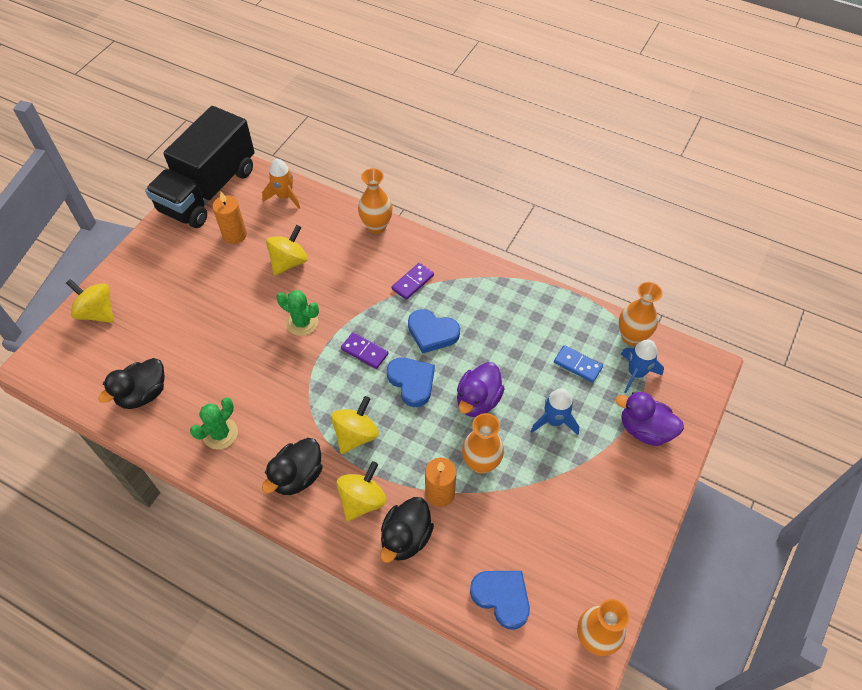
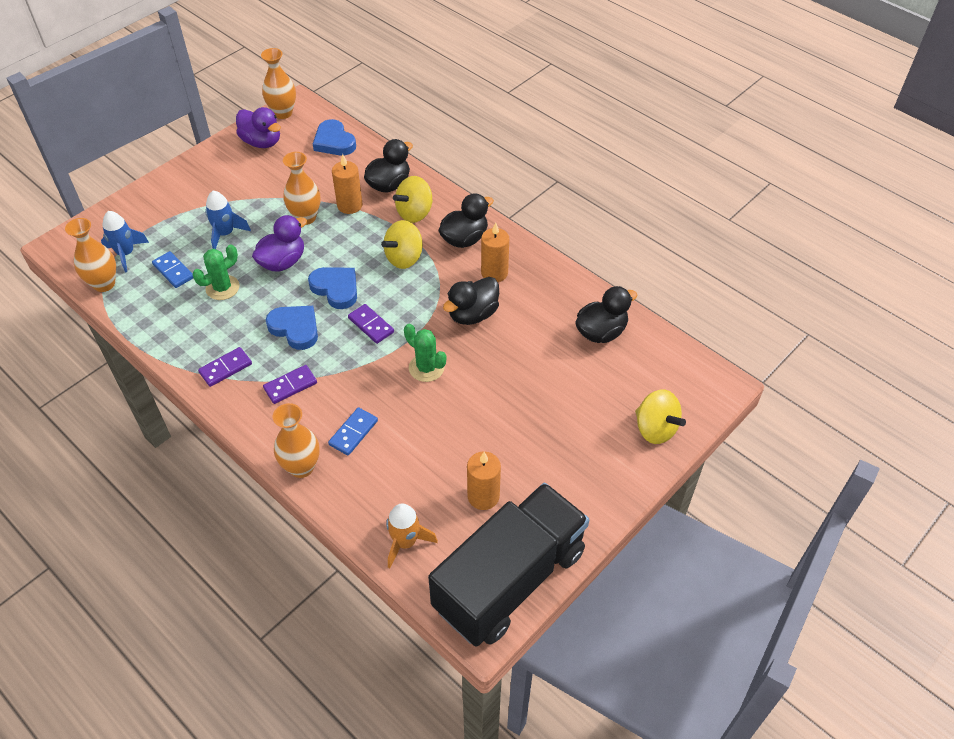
camera: 165 degrees left, 5 degrees down
(220, 434) = (528, 283): green cactus -> green cactus (222, 288)
(257, 438) = (494, 273): none -> orange candle
(271, 385) = (473, 314): none -> black duck
(289, 262) = (423, 442): yellow spinning top -> none
(347, 258) = (353, 432): none -> blue domino
(412, 382) = (336, 289): blue heart -> blue heart turned 150 degrees clockwise
(474, 285) = (225, 368): none -> purple domino
(644, 429) = (154, 213): purple duck -> purple duck (262, 142)

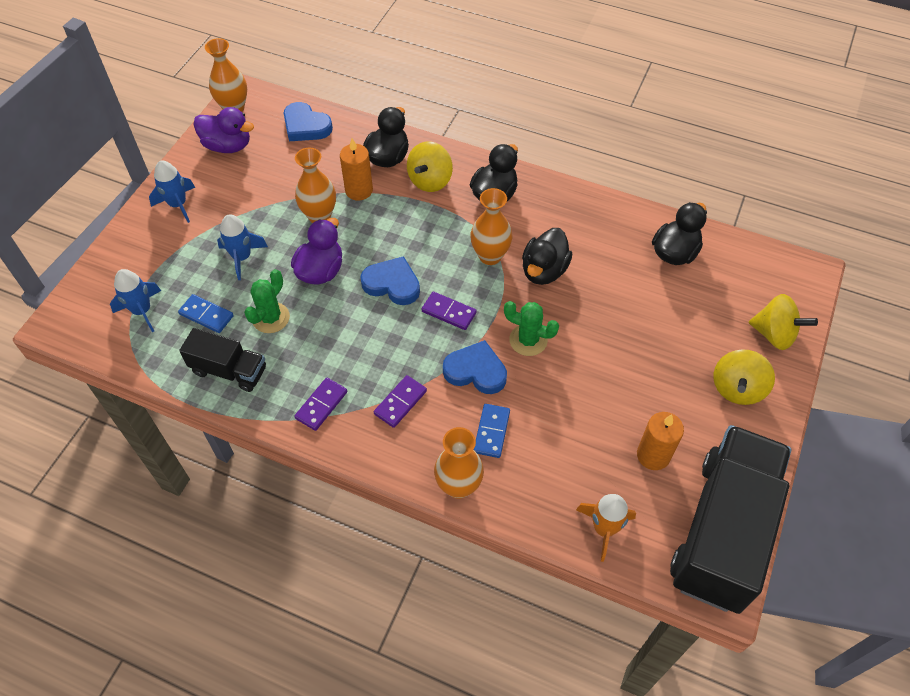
camera: 20 degrees left, 5 degrees up
(104, 284) = (135, 352): orange vase -> orange vase (490, 256)
(168, 319) = (229, 370): none -> black truck
(197, 178) = (178, 204): none -> blue rocket
(295, 328) = (372, 339): blue heart -> blue heart (476, 371)
(404, 258) = (445, 231): yellow spinning top -> yellow spinning top (737, 388)
(494, 273) = (542, 221): orange candle -> none

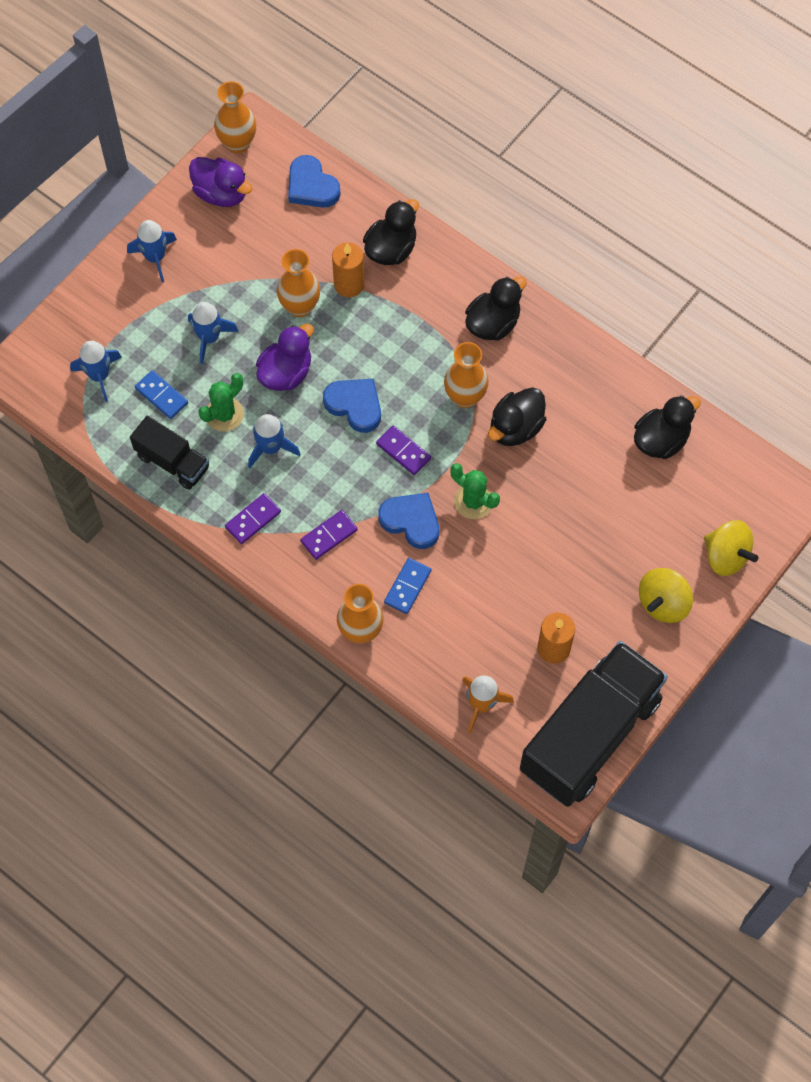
camera: 15 degrees right, 10 degrees up
(322, 337) = (271, 448): none -> blue rocket
(430, 181) = (428, 290): yellow spinning top -> none

